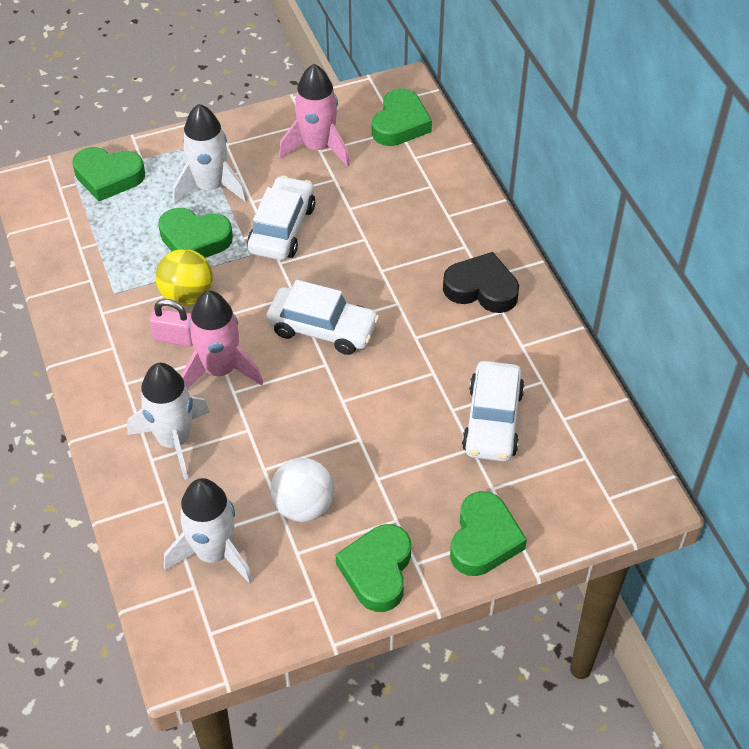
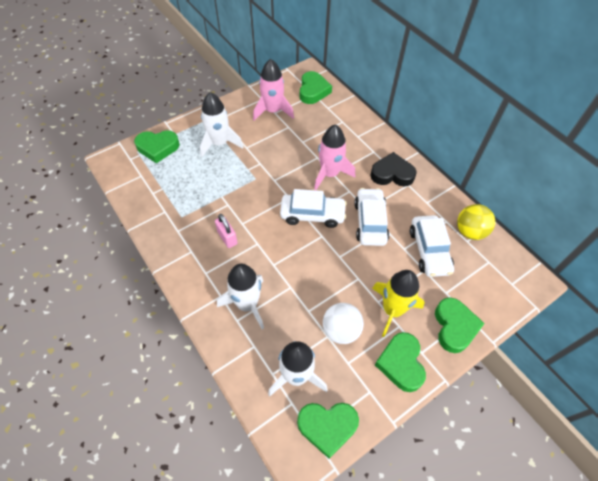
camera: 15 degrees left, 5 degrees up
(175, 338) = (227, 238): pink padlock -> pink padlock turned 60 degrees clockwise
(187, 295) = (226, 210): yellow ball -> yellow ball (470, 231)
(194, 240) = (220, 175): green heart -> green heart (327, 427)
(220, 370) = (261, 252): pink rocket -> pink rocket (330, 174)
(282, 228) = (268, 160): white car -> white car (370, 222)
(395, 495) = (392, 310): none -> yellow rocket

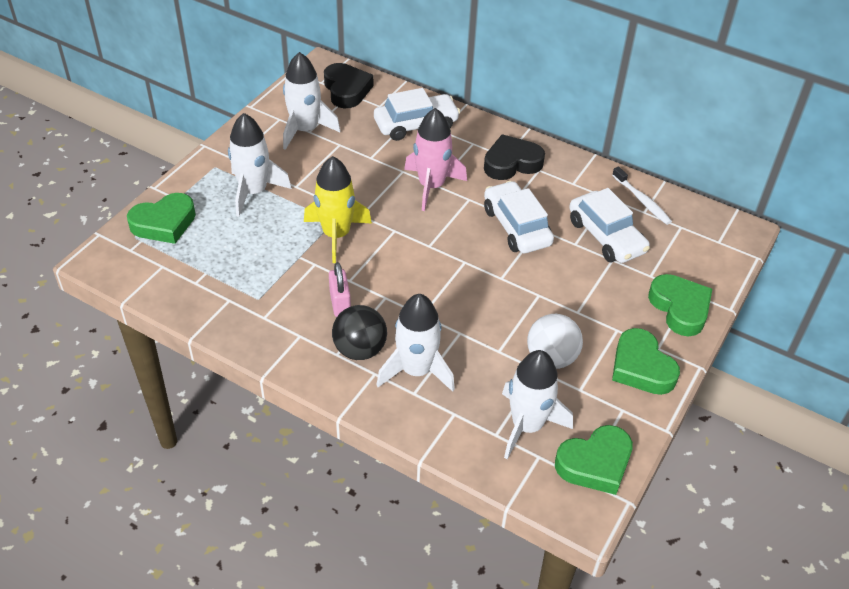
camera: 25 degrees left, 10 degrees down
(221, 275) = (360, 349): none -> black ball
(227, 238) = (340, 303): pink padlock -> pink padlock turned 45 degrees clockwise
(273, 111) = (305, 130): pink rocket -> white rocket
(312, 214) = (437, 241): white car -> white car (416, 124)
(313, 91) = (346, 90): green heart -> black heart
(392, 310) = (600, 315): yellow rocket -> yellow rocket (336, 235)
(470, 231) = (642, 200): yellow ball -> white toothbrush

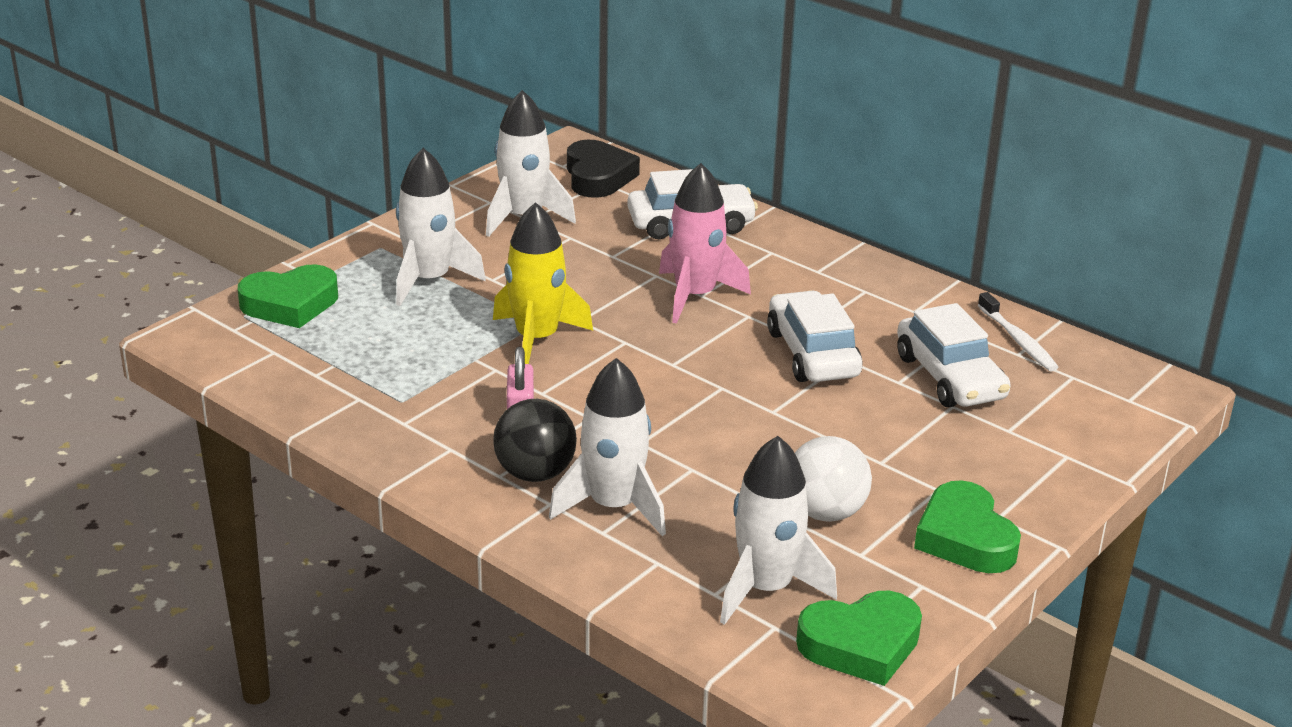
camera: 10 degrees right, 15 degrees down
(511, 163) = (825, 279): black heart -> none
(680, 308) = (1045, 473): green heart -> none

